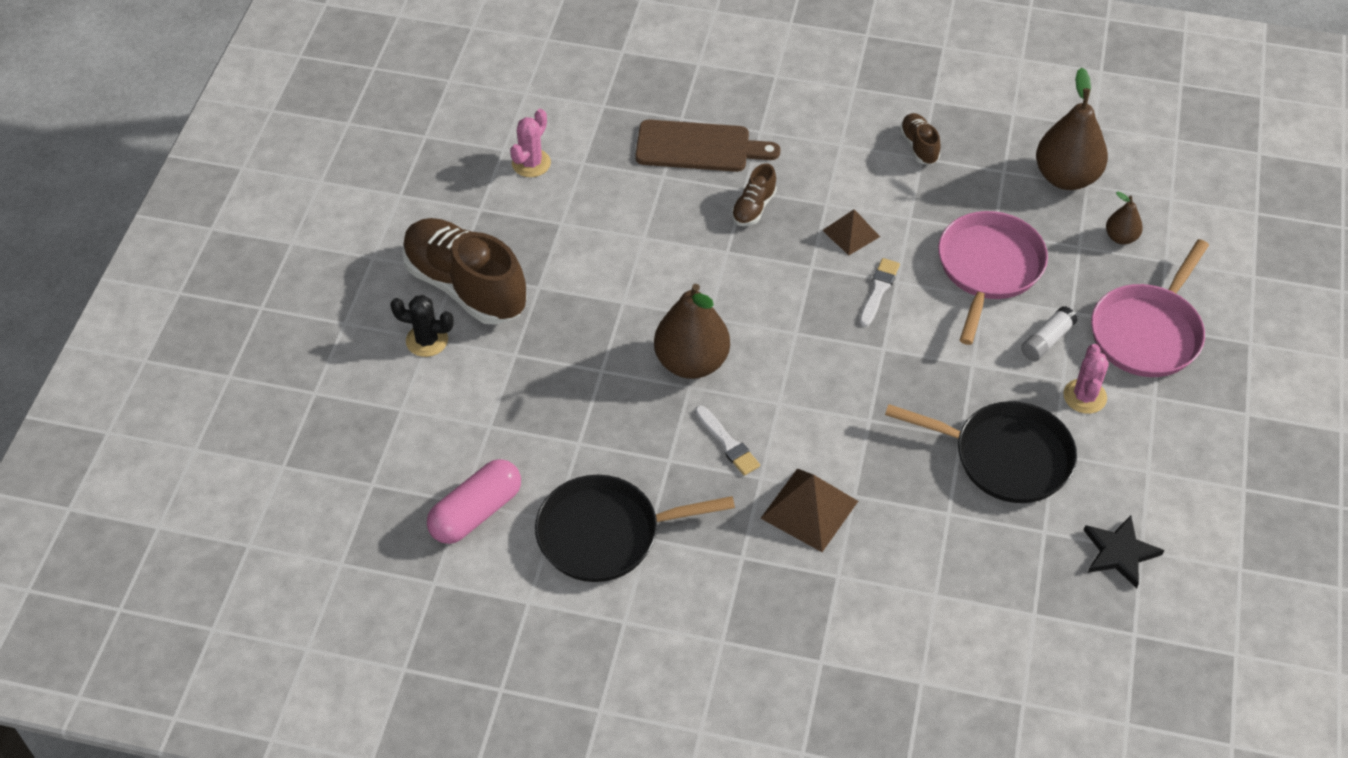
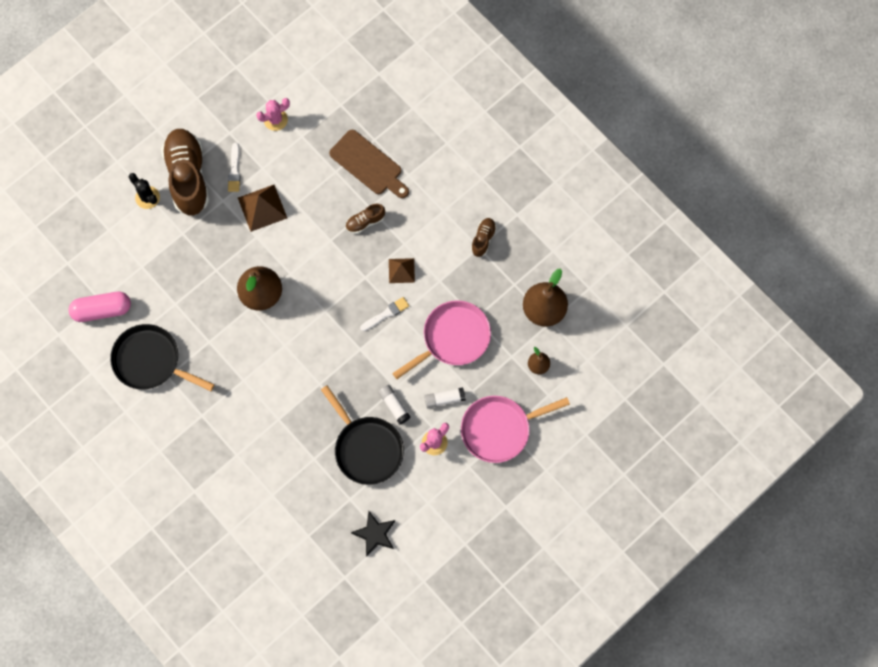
camera: 35 degrees right, 20 degrees up
(727, 443) = (242, 351): white brush -> white brush (234, 170)
(809, 509) = (251, 412): brown pyramid -> brown pyramid (262, 207)
(991, 386) = (394, 406): none -> white glue stick

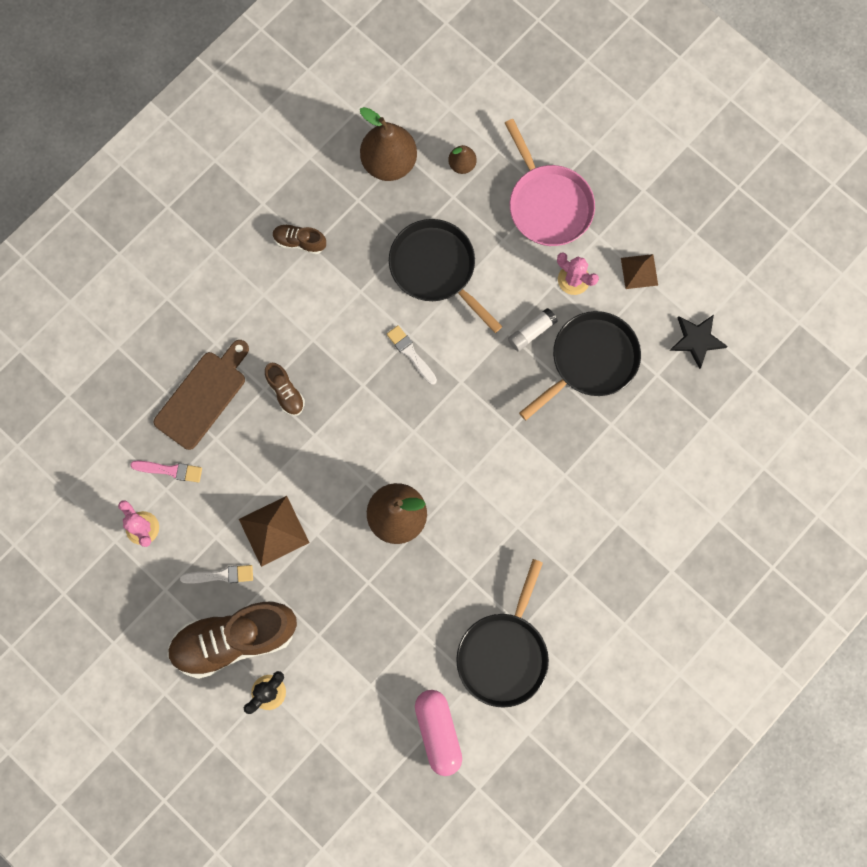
camera: 95 degrees left, 5 degrees up
(315, 140) = (170, 470): none -> pink brush
(401, 270) = (350, 340): brown pyramid -> brown pyramid (639, 271)
(444, 399) = (517, 272): white glue stick -> none
(453, 338) = (436, 268): pink pan -> black pan

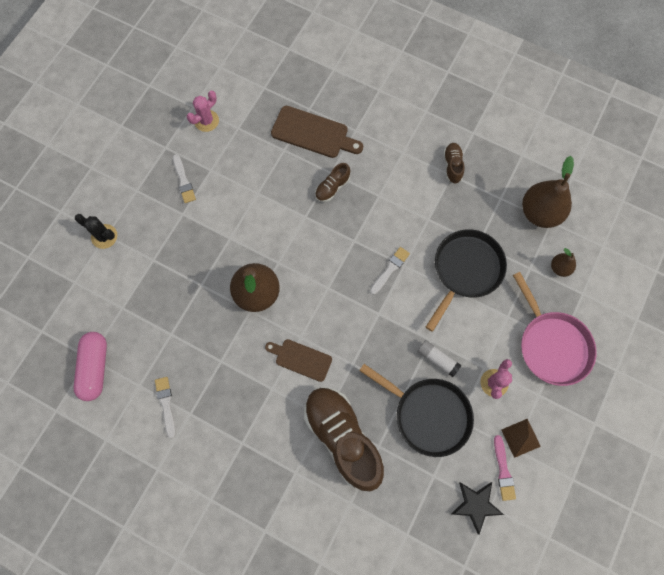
camera: 75 degrees right, 5 degrees down
(170, 470) = (252, 127): pink brush -> pink brush (503, 471)
(234, 639) = (139, 203): brown shoe -> brown shoe (342, 437)
(274, 531) = (225, 208): brown pyramid -> none
(438, 732) = (95, 368): pink capsule -> pink capsule turned 60 degrees counterclockwise
(491, 485) = (301, 359): none -> brown cutting board
(504, 654) = (166, 404): black pan -> white brush
(548, 204) = (552, 345): pink pan -> pink pan turned 75 degrees counterclockwise

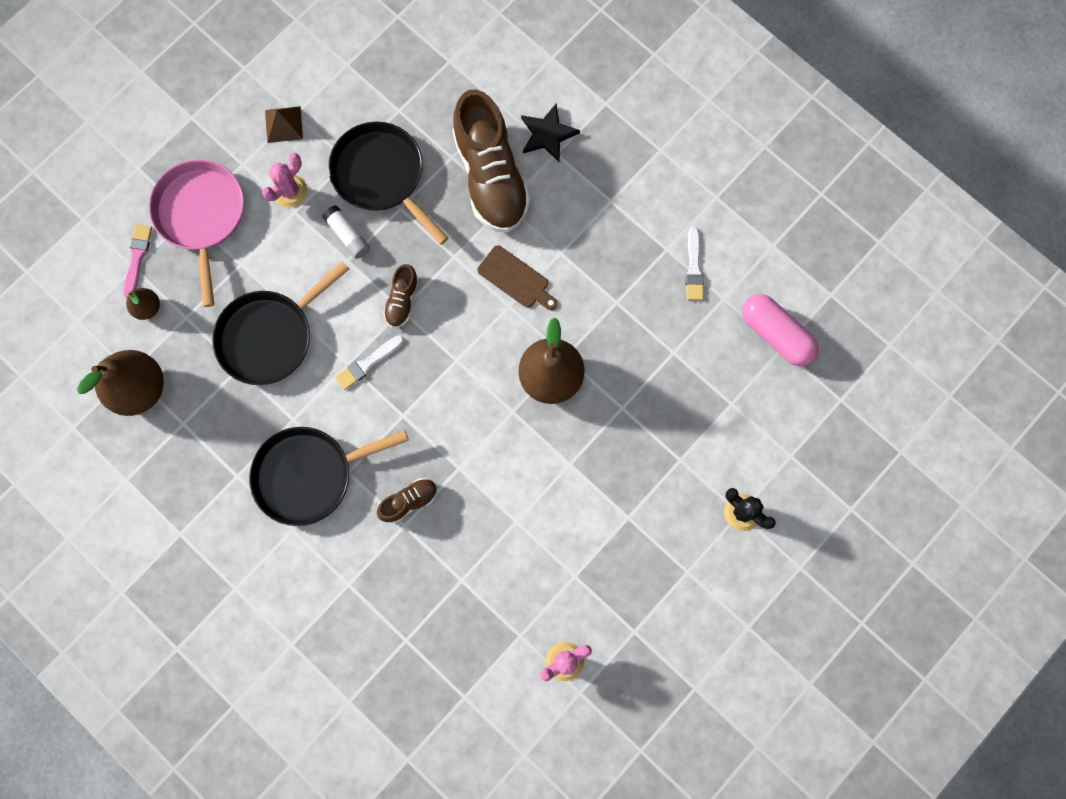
camera: 165 degrees left, 5 degrees up
(95, 368) = (776, 334): pink capsule -> pink capsule turned 60 degrees counterclockwise
(183, 181) = (617, 569): white brush -> none
(313, 133) = (411, 596): brown cutting board -> none
(404, 187) = (309, 475): none -> black pan
(452, 166) = (230, 489): brown shoe -> brown shoe (402, 301)
(476, 505) = (362, 70): black star -> black star (547, 134)
(503, 471) = (318, 96): pink brush -> pink brush (137, 258)

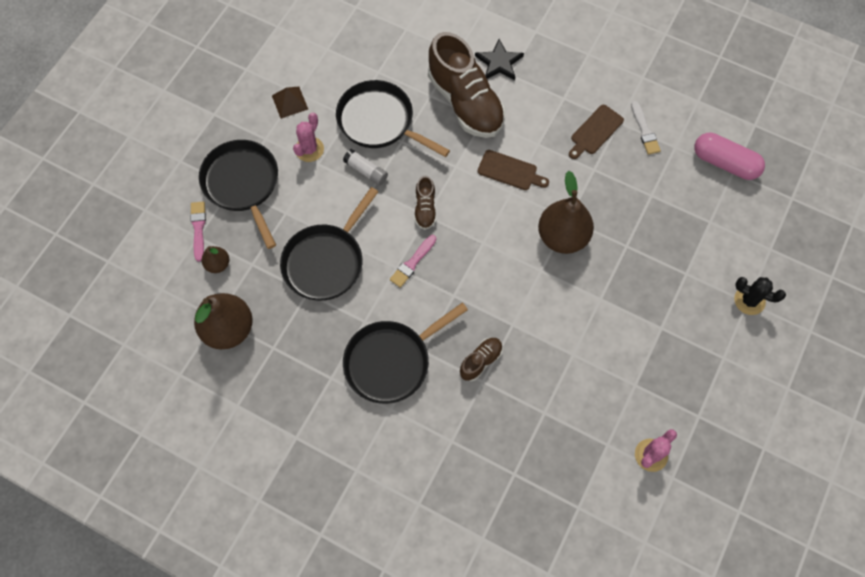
camera: 15 degrees left, 10 degrees down
(201, 216) = (242, 184): pink pan -> black pan
(368, 363) = (412, 263): white brush -> pink brush
(634, 254) = (595, 131): none -> brown cutting board

